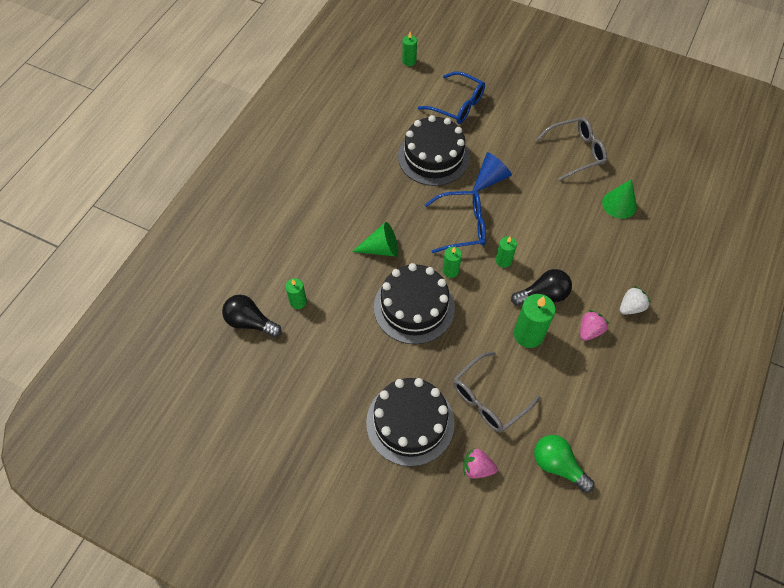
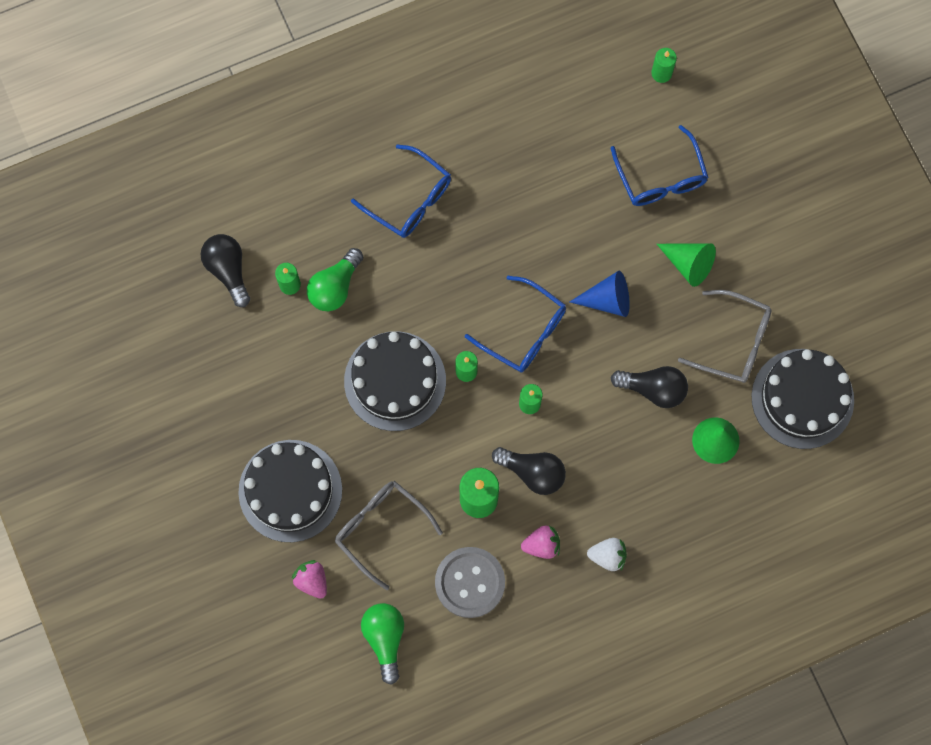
camera: 40 degrees right, 15 degrees up
(328, 283) = (335, 287): none -> green light bulb
(330, 206) = (410, 199): none -> blue glasses
(381, 249) = (419, 291): green cone -> green cone (688, 264)
(433, 156) = (572, 224): black cake -> black cake (802, 398)
(488, 399) = (381, 529): grey glasses -> grey glasses turned 45 degrees clockwise
(560, 203) = (653, 389): none -> black light bulb
(572, 386) = (470, 582): none -> grey button

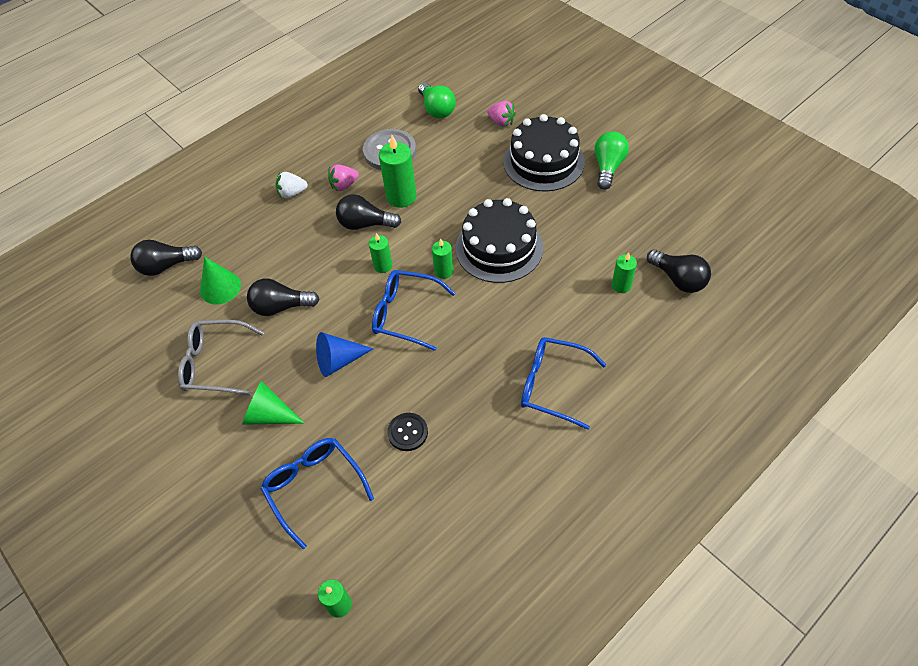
camera: 165 degrees right, 20 degrees down
(335, 287) = (582, 295): green light bulb -> green light bulb (608, 167)
(381, 529) = (467, 160): grey glasses -> none
(562, 200) = (407, 432): none -> black button
(773, 495) = (166, 266): none -> black light bulb
(802, 398) = (147, 339): black cake -> none

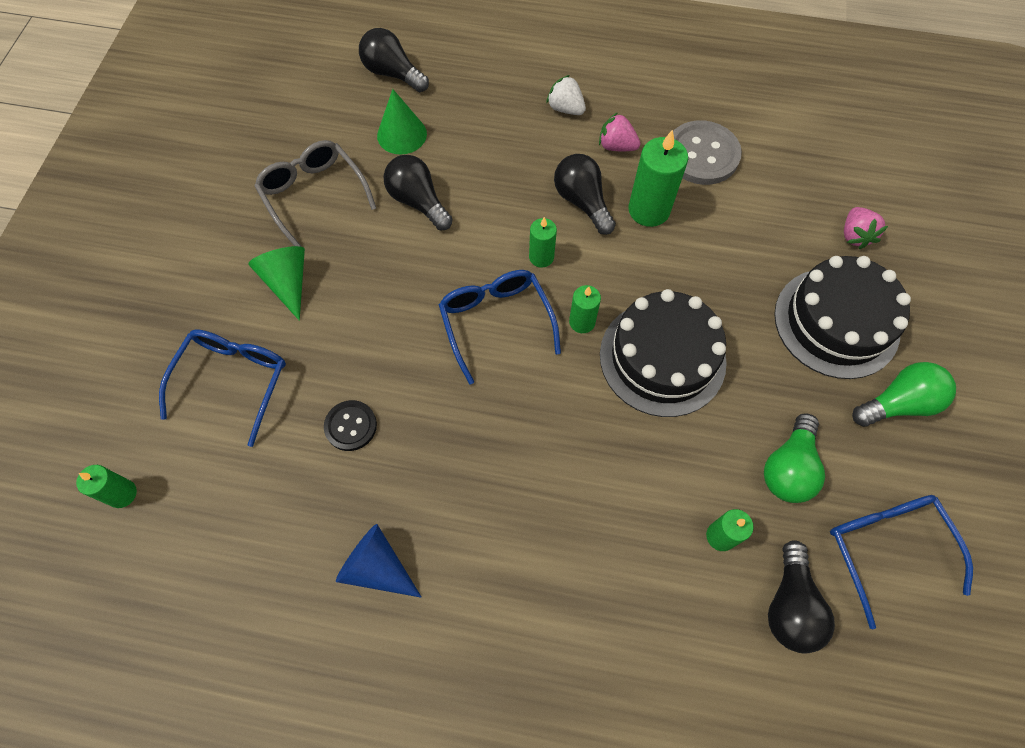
camera: 50 degrees right, 10 degrees up
(339, 361) = (392, 300): blue cone -> blue cone (377, 567)
(437, 109) = (808, 157): green light bulb -> green light bulb (788, 468)
(552, 385) = (514, 543): blue glasses -> blue glasses (885, 547)

